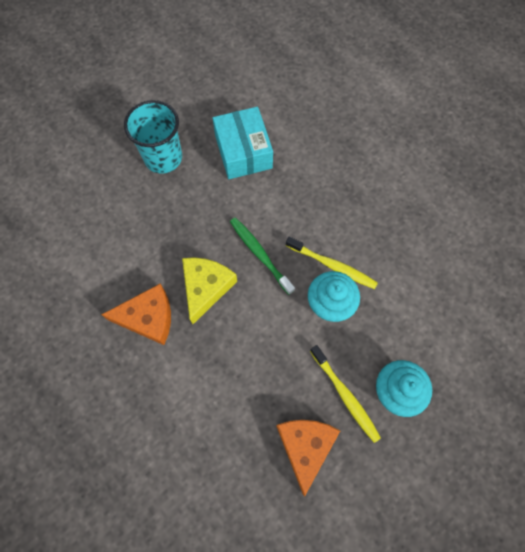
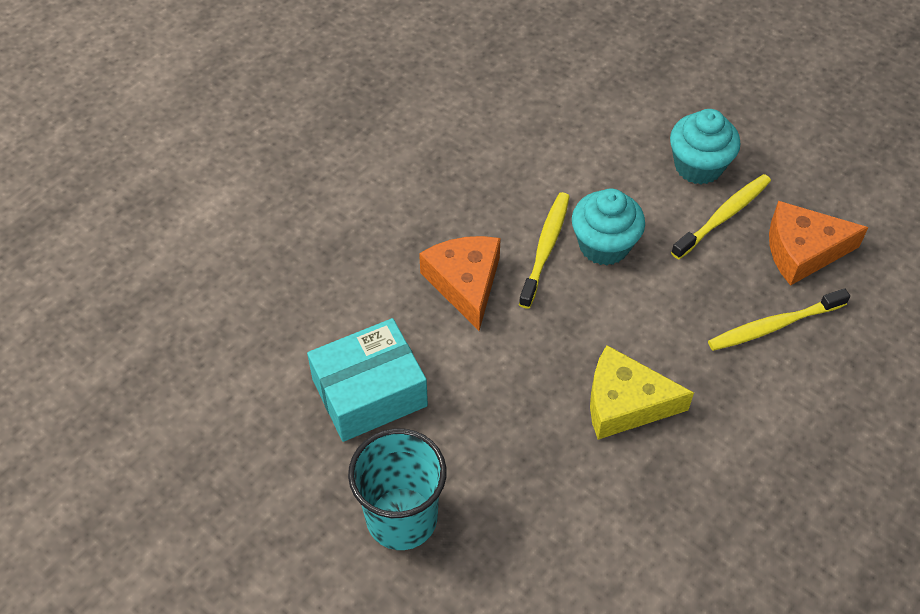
camera: 100 degrees left, 15 degrees down
(148, 318) = (698, 474): orange cheese -> orange cheese (465, 283)
(244, 402) = (774, 325): none -> yellow toothbrush
(260, 254) = (551, 340): green toothbrush -> none

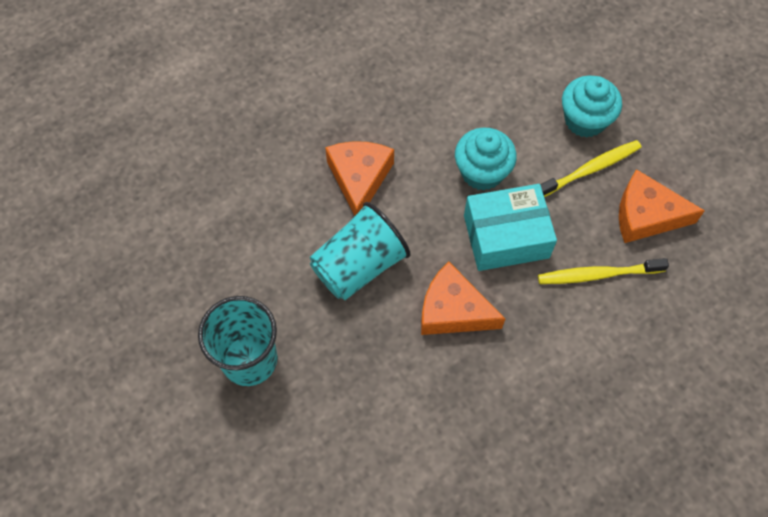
camera: 15 degrees right, 10 degrees up
(369, 393) = (256, 252): turquoise box -> turquoise box (506, 236)
(498, 379) = (359, 265): none -> turquoise cup
(545, 249) = (433, 164): yellow toothbrush -> none
(625, 403) = (453, 310): yellow cheese -> orange cheese

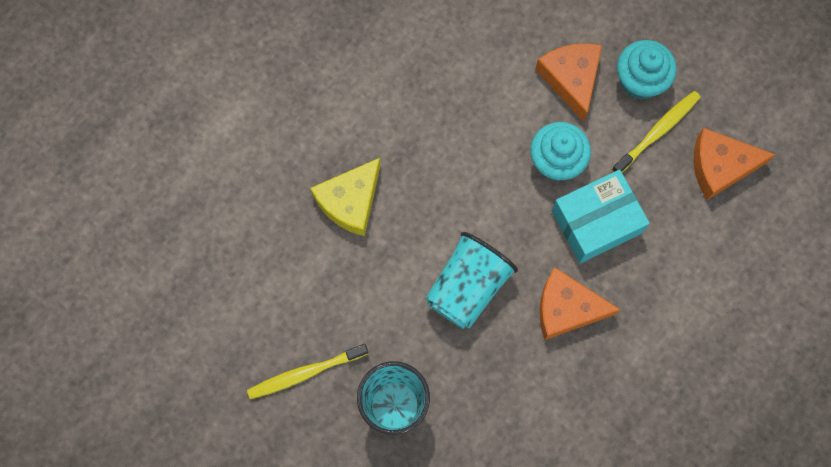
camera: 15 degrees left, 10 degrees up
(271, 161) = (350, 201): none -> yellow cheese
(359, 179) = (441, 198): orange cheese -> orange cheese (571, 79)
(598, 274) = (690, 238): yellow toothbrush -> yellow toothbrush (305, 373)

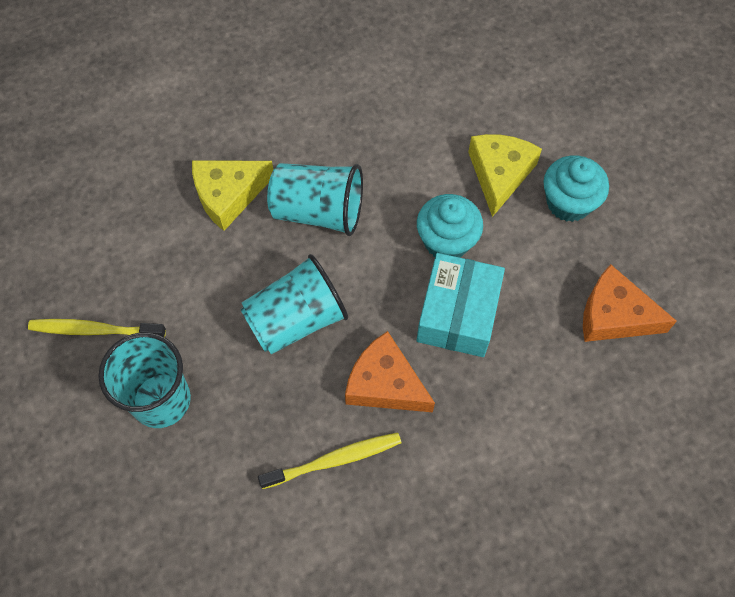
camera: 25 degrees right, 10 degrees down
(435, 182) = (318, 211): none -> turquoise cup
(571, 79) = (499, 174): orange cheese -> yellow cheese
(596, 222) = (458, 314): turquoise box -> turquoise box turned 75 degrees counterclockwise
(657, 132) = (563, 256): yellow toothbrush -> yellow toothbrush (334, 460)

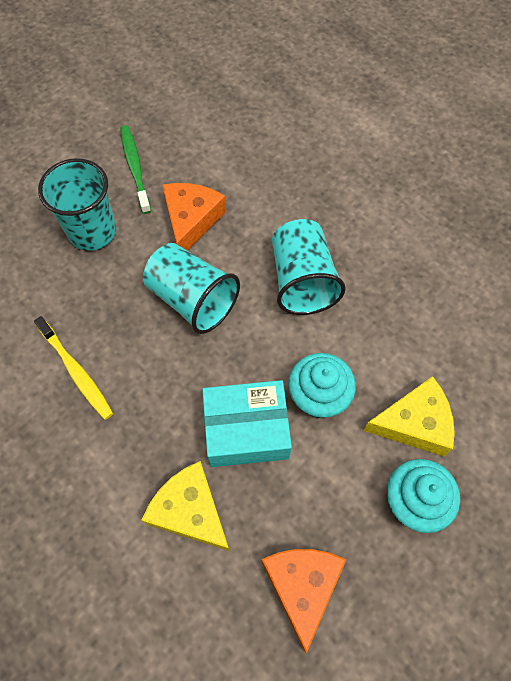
camera: 70 degrees right, 0 degrees up
(95, 330) = (135, 168): yellow toothbrush -> green toothbrush
(228, 195) = (287, 210): yellow cheese -> yellow cheese (190, 511)
(385, 384) = (157, 389): orange cheese -> orange cheese (191, 220)

